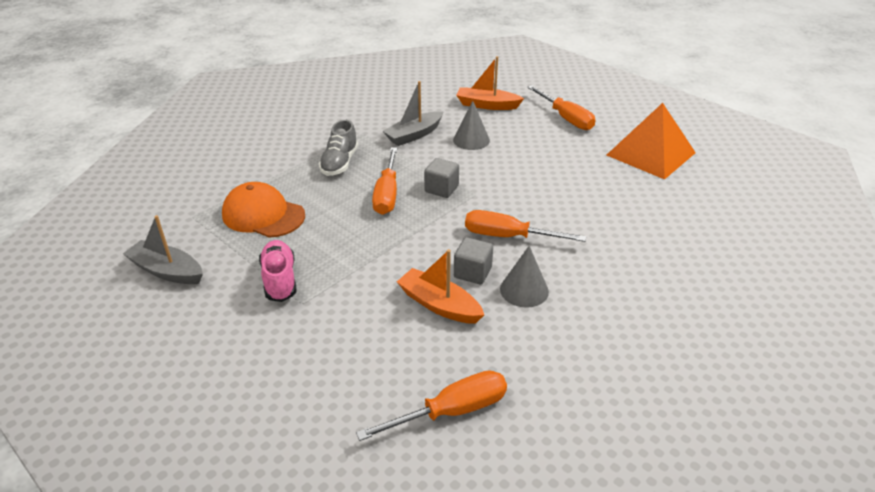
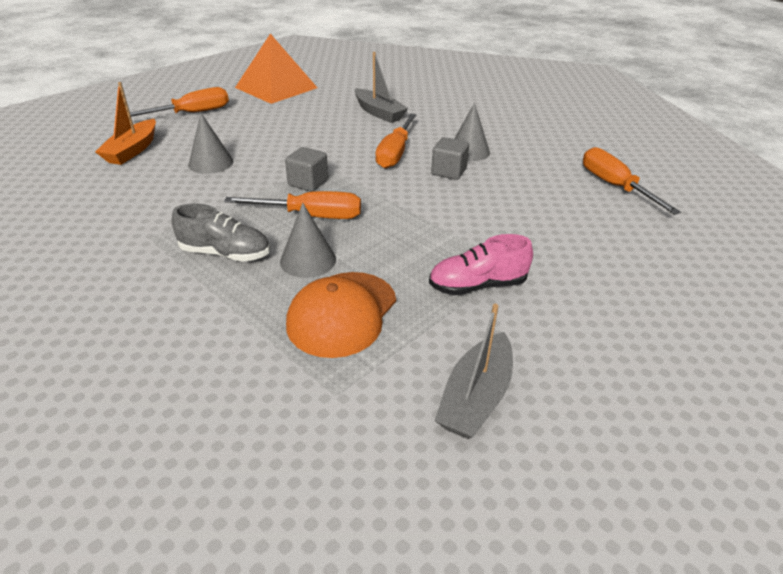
camera: 90 degrees left, 0 degrees up
(327, 197) = (308, 260): none -> grey cone
(414, 135) = (178, 198): grey boat -> grey boat (379, 113)
(439, 305) = (496, 188): orange boat -> none

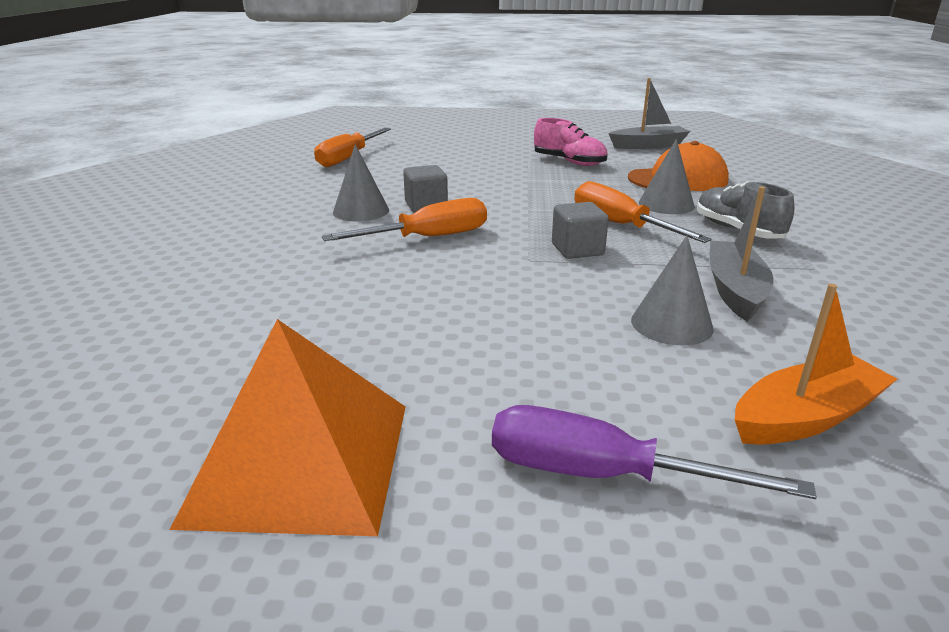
camera: 130 degrees left, 10 degrees down
(192, 113) = (600, 474): orange screwdriver -> purple screwdriver
(379, 113) = (309, 290): grey boat -> grey boat (734, 290)

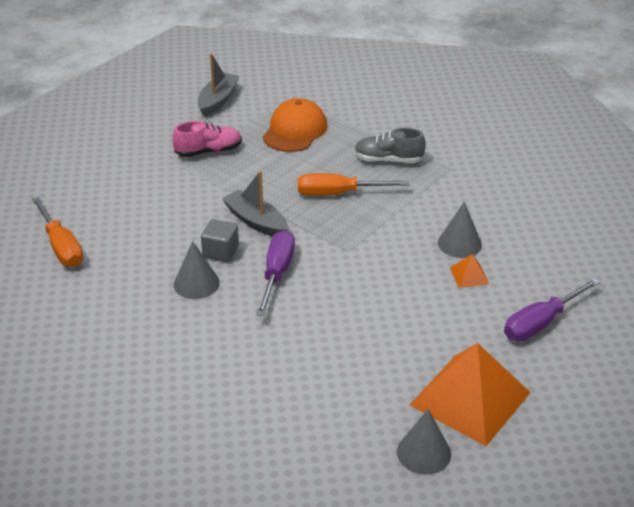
camera: 55 degrees left, 10 degrees up
(428, 238) = (277, 273): orange screwdriver -> purple screwdriver
(577, 249) = (354, 227): grey cube -> none
(614, 355) = (469, 275): none -> orange pyramid
(666, 204) = (327, 159): grey cone -> grey cone (424, 453)
(734, 290) = (448, 205): grey boat -> grey boat (256, 221)
(806, 417) = (551, 254): orange boat -> none

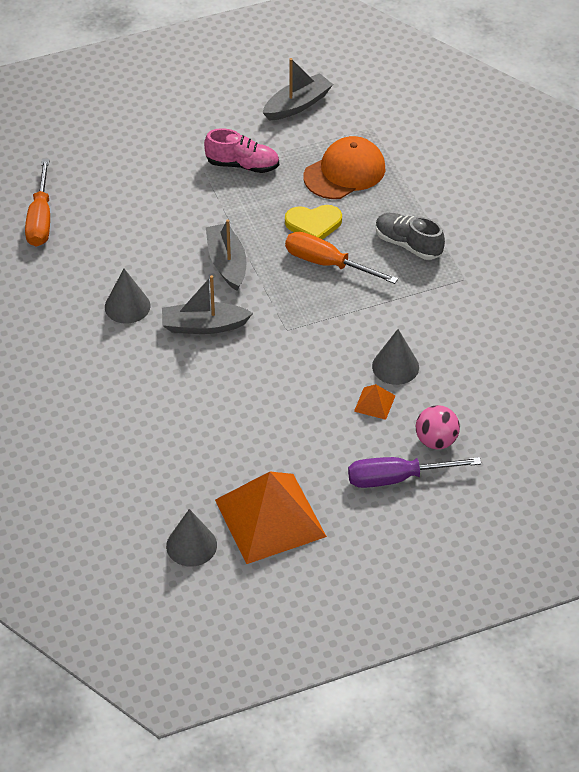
camera: 30 degrees right, 10 degrees up
(220, 252) = (171, 282): grey cube -> none
(277, 273) = (203, 326): purple screwdriver -> grey boat
(302, 171) = (313, 224): none -> yellow heart
(543, 283) = (436, 441): none -> pink ball

